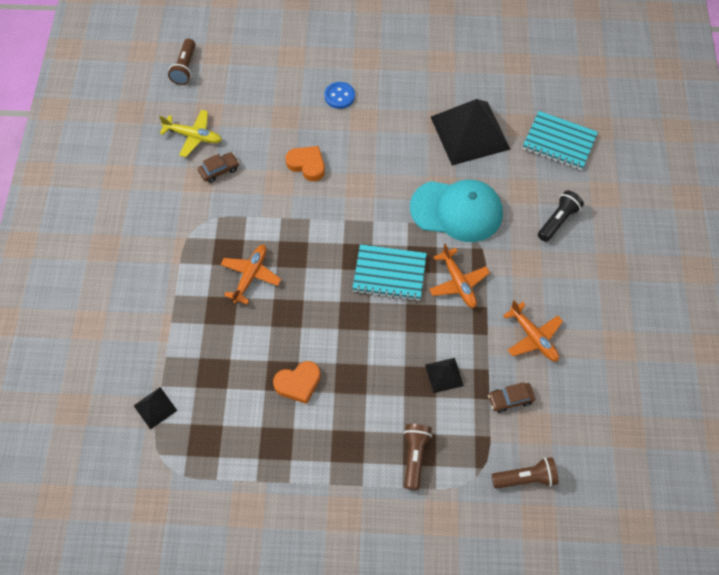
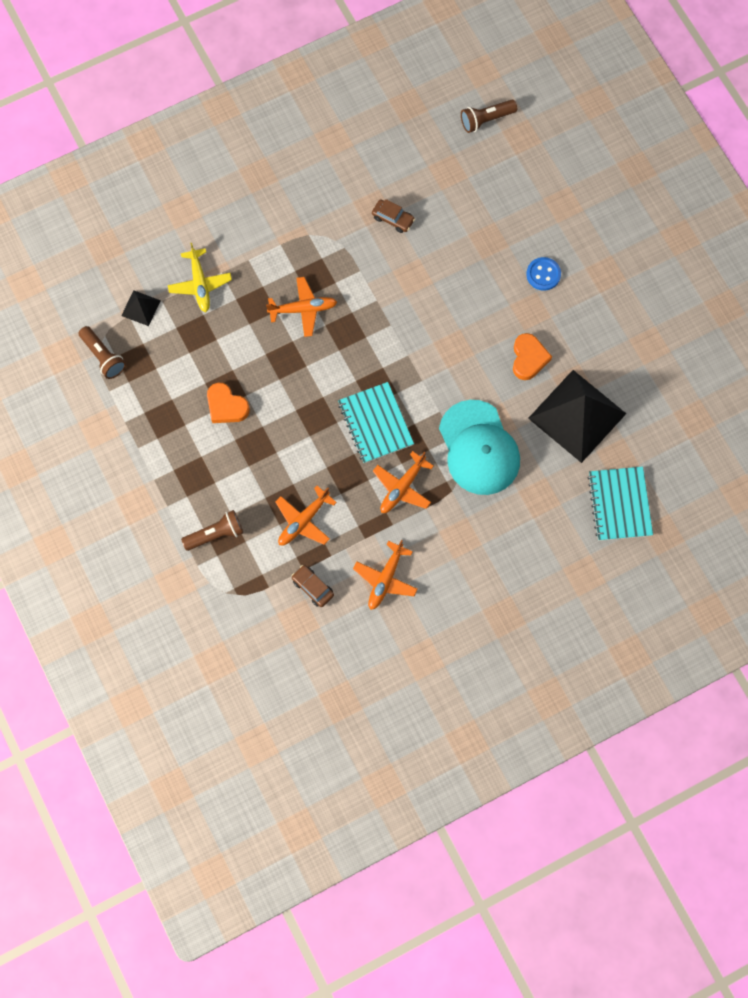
camera: 60 degrees right, 10 degrees up
(193, 136) = (415, 174): yellow plane -> yellow plane (200, 284)
(307, 165) = (446, 290): orange heart -> orange heart (528, 358)
(444, 375) = (303, 521): black pyramid -> orange plane
(525, 478) = (247, 634): brown flashlight -> brown flashlight (103, 356)
(558, 221) = (525, 545): black flashlight -> none

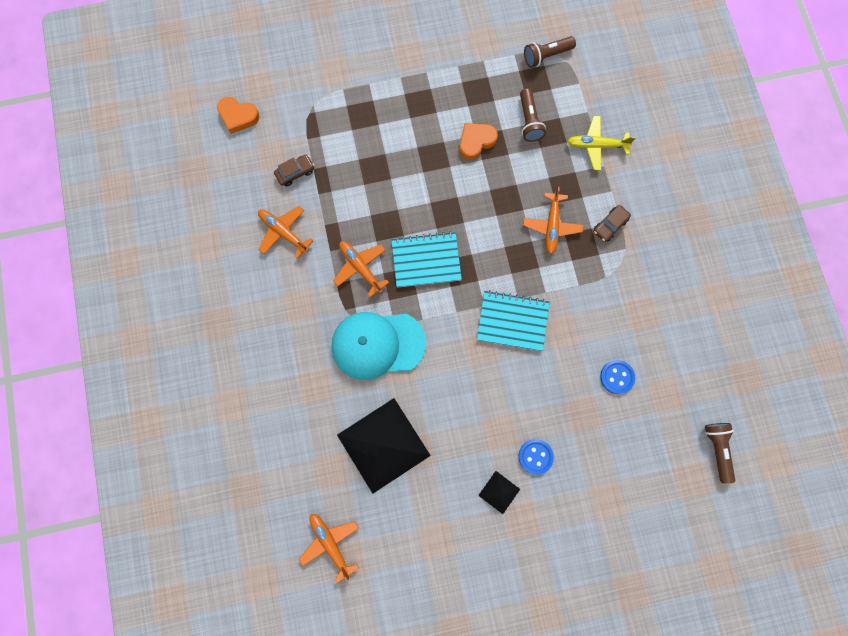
camera: 105 degrees right, 5 degrees up
(140, 308) = (584, 93): black pyramid -> black pyramid (499, 492)
(215, 534) = (365, 108): brown flashlight -> brown flashlight (529, 121)
(303, 521) = (355, 179): orange plane -> orange plane (330, 543)
(393, 218) = (625, 329): brown car -> brown car (610, 225)
(444, 218) = (617, 377): none -> blue button
(528, 358) = (452, 416): orange heart -> orange heart (238, 116)
(619, 504) = (286, 458): turquoise notebook -> turquoise notebook (512, 321)

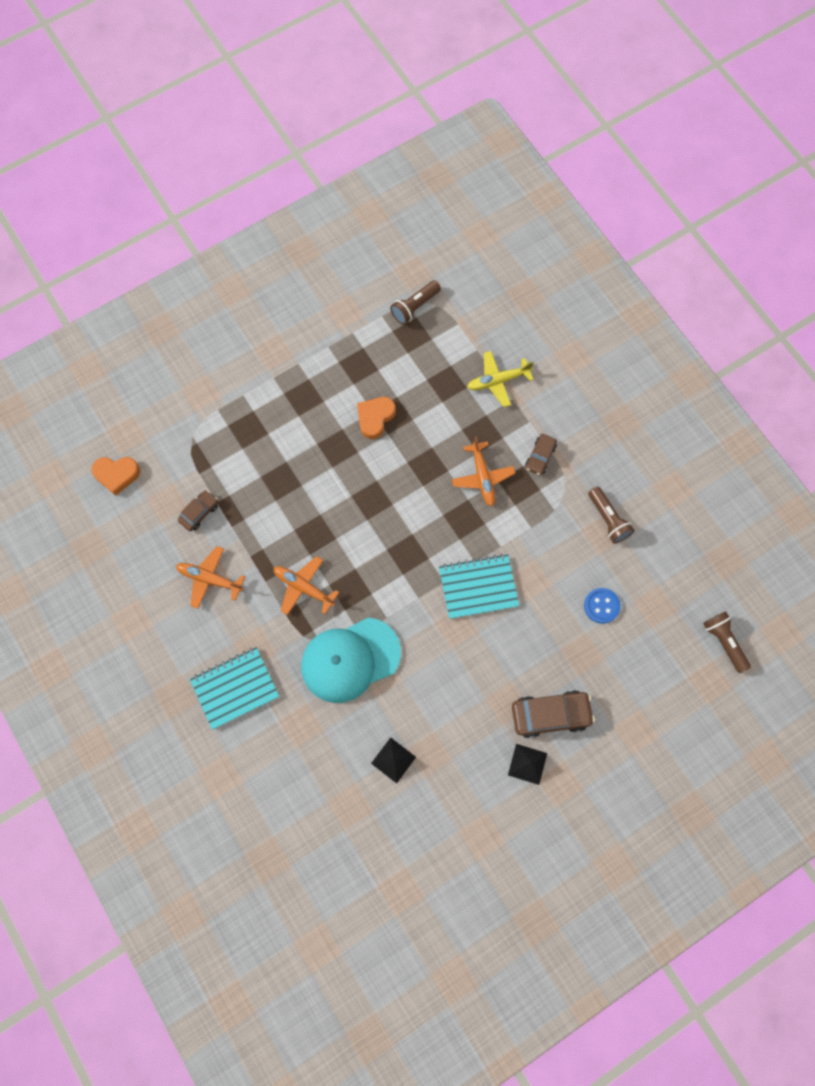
camera: 20 degrees left, 5 degrees down
(330, 543) = (376, 880): orange plane -> none
(383, 445) = (393, 760): black pyramid -> black pyramid, size x0.44
(426, 260) = (368, 556): turquoise notebook -> turquoise notebook (235, 688)
(529, 121) = (421, 379): brown flashlight -> brown flashlight (608, 519)
(535, 456) = (550, 715): blue button -> brown car

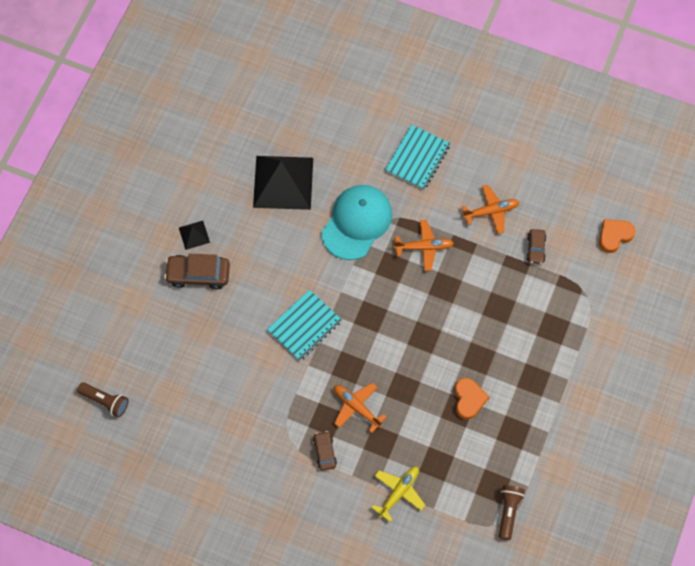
camera: 145 degrees right, 5 degrees down
(393, 760) = (283, 182): black pyramid -> black pyramid, size x2.28
(550, 715) = (198, 274): brown car -> brown car turned 45 degrees clockwise
(601, 606) = (208, 370): blue button -> none
(608, 519) = (243, 437): brown flashlight -> none

